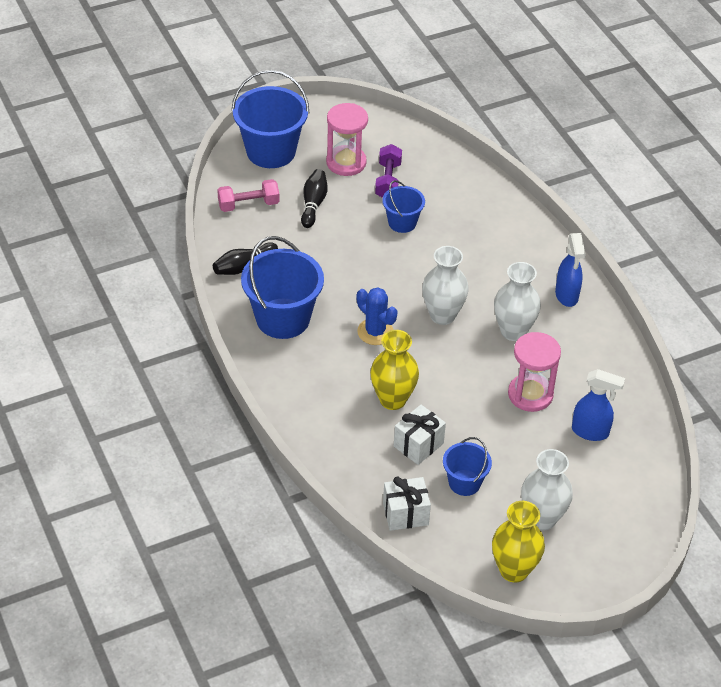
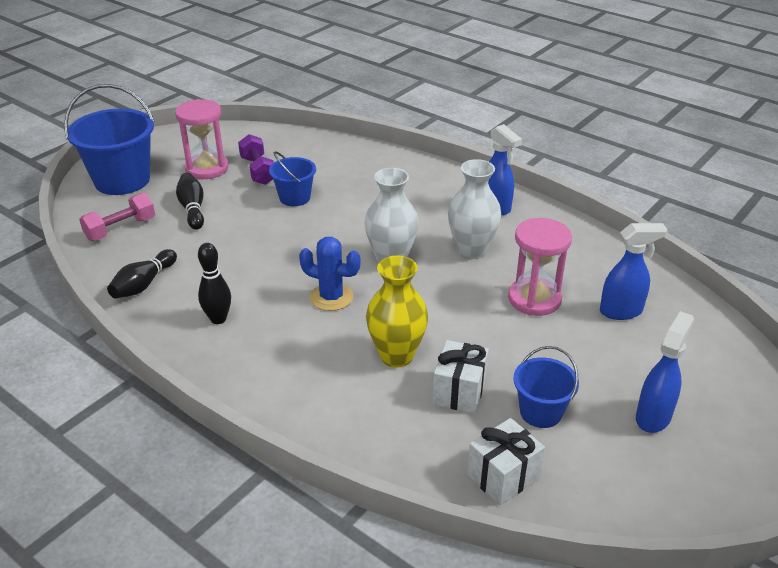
camera: 25 degrees left, 10 degrees down
(283, 318) = (218, 319): blue bucket -> black bowling pin
(514, 570) = (676, 489): yellow vase -> none
(542, 519) = (653, 416): white vase -> blue spray bottle

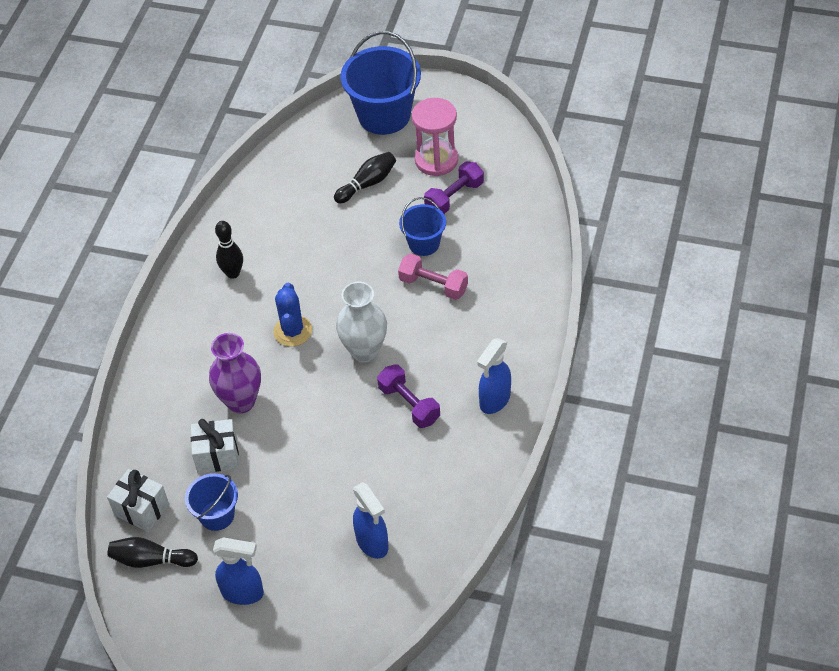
camera: 70 degrees right, 15 degrees up
(120, 229) = (314, 154): pink dumbbell -> pink dumbbell (433, 285)
(144, 284) = (252, 208): black bowling pin -> black bowling pin (151, 560)
(396, 355) = (241, 401): yellow vase -> purple vase
(471, 250) = (409, 404): white vase -> purple dumbbell
(534, 299) = (359, 473): pink hourglass -> none

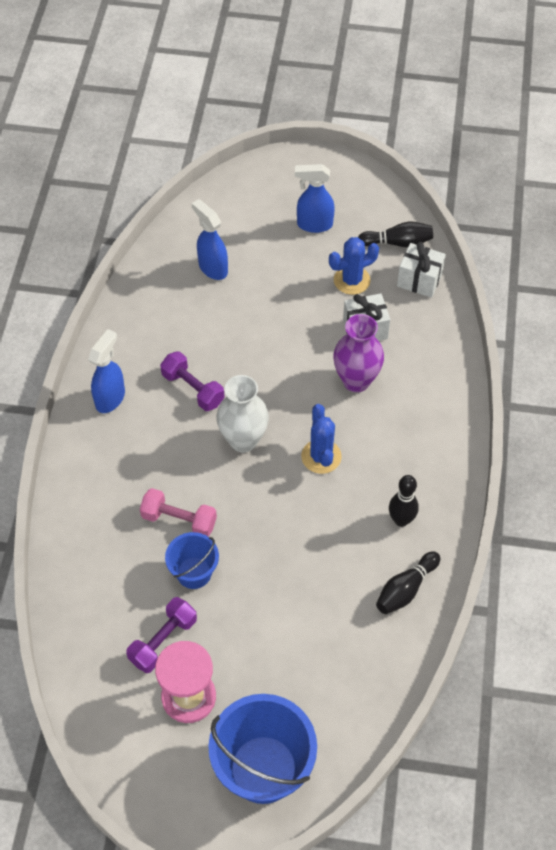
camera: 170 degrees right, 5 degrees up
(217, 515) = (352, 280): blue bucket -> blue cactus
(367, 184) = (270, 654): black bowling pin -> black bowling pin (406, 589)

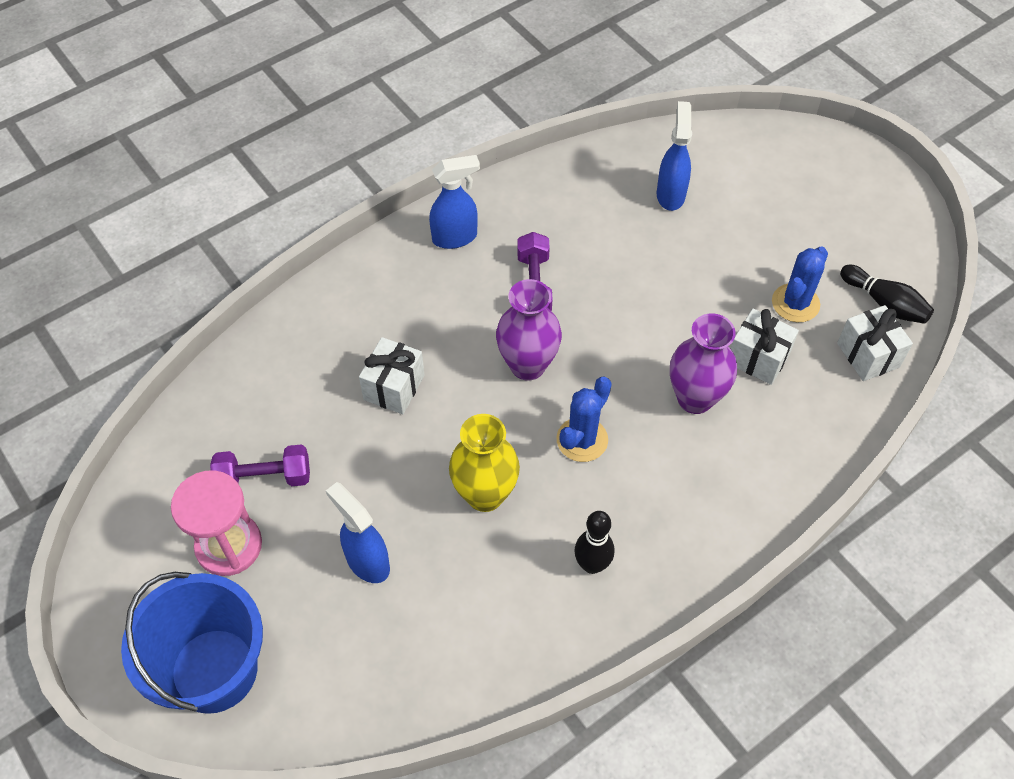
camera: 45 degrees right, 0 degrees up
(179, 520) = (394, 387): pink dumbbell -> white gift
(194, 573) = (354, 443): blue bucket -> none
(243, 440) = (527, 365): white vase -> purple vase
(302, 534) = (485, 495): none -> yellow vase
(314, 224) = (814, 225): blue spray bottle -> blue spray bottle (367, 561)
(352, 280) = (795, 303): blue cactus -> blue cactus turned 75 degrees counterclockwise
(406, 589) = (522, 633): black bowling pin -> none

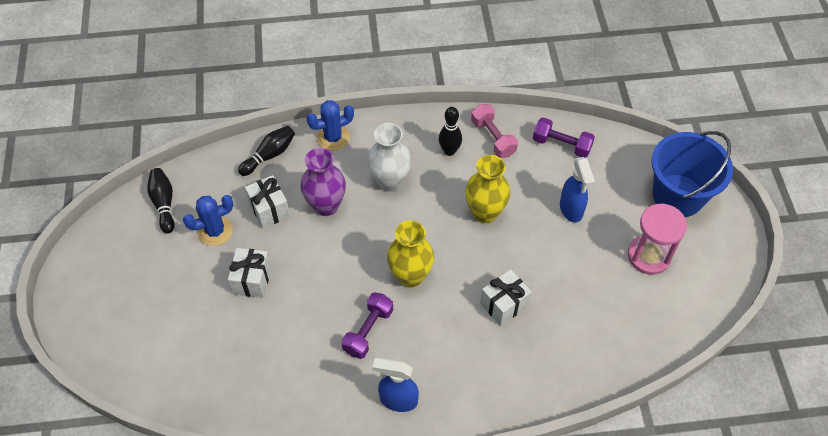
camera: 150 degrees left, 0 degrees up
(264, 478) = (613, 286): purple dumbbell -> purple dumbbell (561, 145)
(527, 365) = (410, 276): purple vase -> yellow vase
(542, 623) = (493, 138): none -> pink dumbbell
(582, 440) = (409, 215): blue cactus -> blue cactus (333, 137)
(640, 473) = (390, 181): none -> white vase
(670, 194) = (221, 352): blue spray bottle -> none
(824, 428) = (269, 155): none -> black bowling pin
(868, 355) = (206, 180): white gift -> white gift (252, 280)

